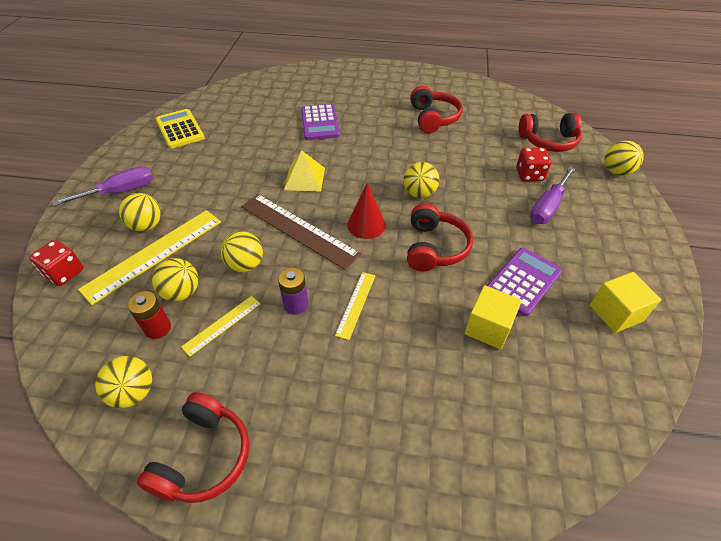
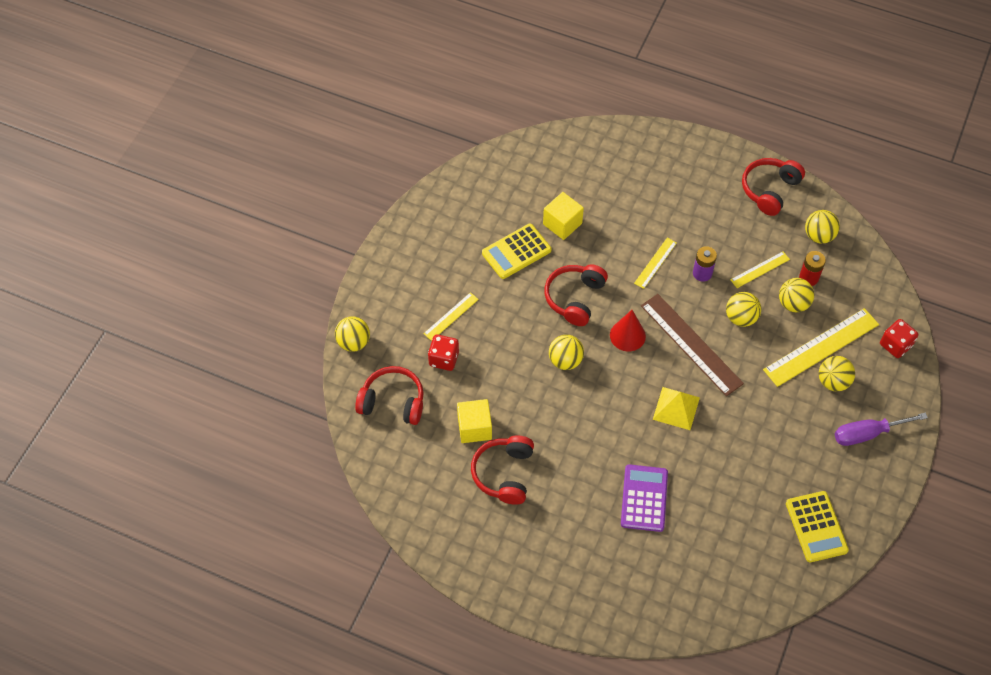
camera: 165 degrees left, 10 degrees up
(523, 281) = (516, 252): purple calculator -> yellow calculator
(547, 207) = (451, 316): purple screwdriver -> yellow ruler
(615, 313) = (462, 213): yellow cube -> yellow cube (474, 428)

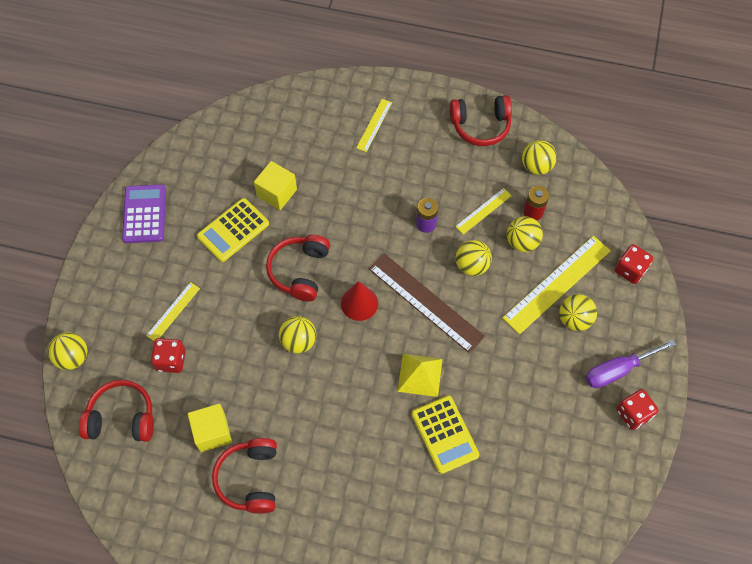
camera: 10 degrees left, 5 degrees up
(644, 498) = (400, 481): purple calculator -> purple calculator (144, 214)
(655, 263) = (377, 220): yellow ruler -> yellow ruler (374, 125)
(769, 190) = (480, 125): red headphones -> red headphones turned 120 degrees counterclockwise
(816, 527) = (582, 482): yellow calculator -> yellow calculator (444, 434)
(876, 475) = (633, 414): none -> red dice

